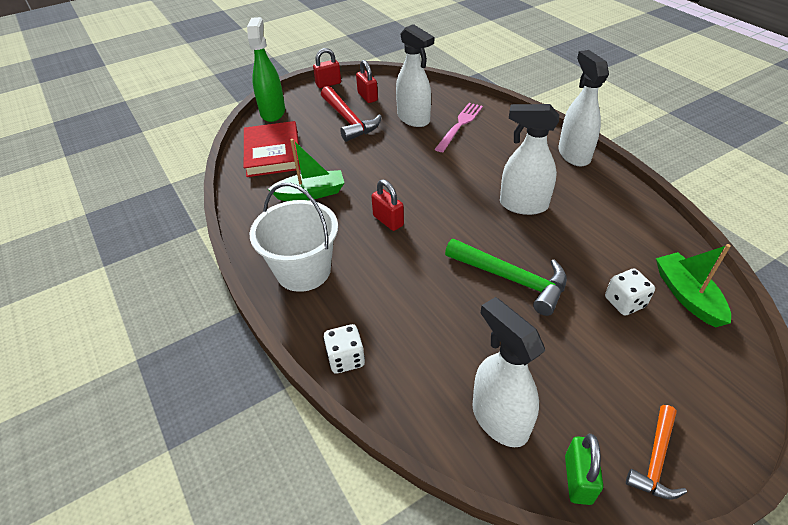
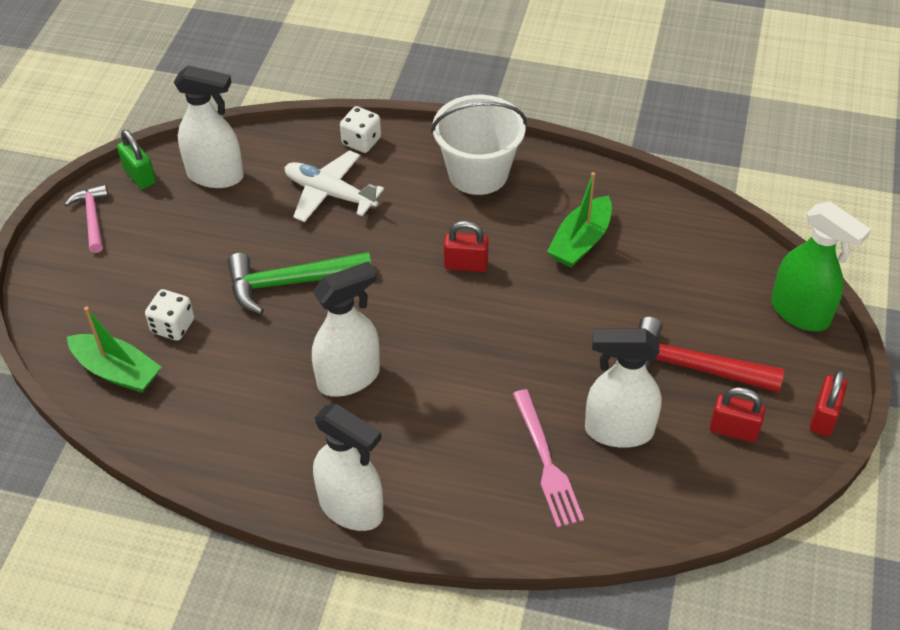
camera: 135 degrees right, 5 degrees up
(273, 152) = (698, 259): red book -> none
(419, 328) = (330, 193): none -> white plane
(656, 460) = (92, 218): orange hammer -> pink hammer

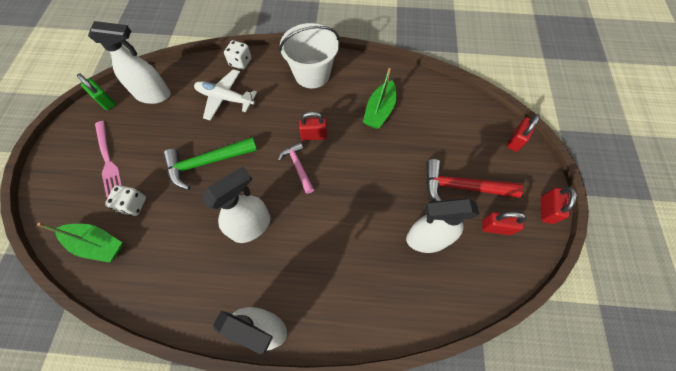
camera: 10 degrees left, 15 degrees up
(92, 218) = (76, 134): pink hammer -> pink hammer (298, 166)
(546, 462) = (386, 270): pink fork -> pink fork (108, 160)
(800, 313) = (515, 141): green spray bottle -> red padlock

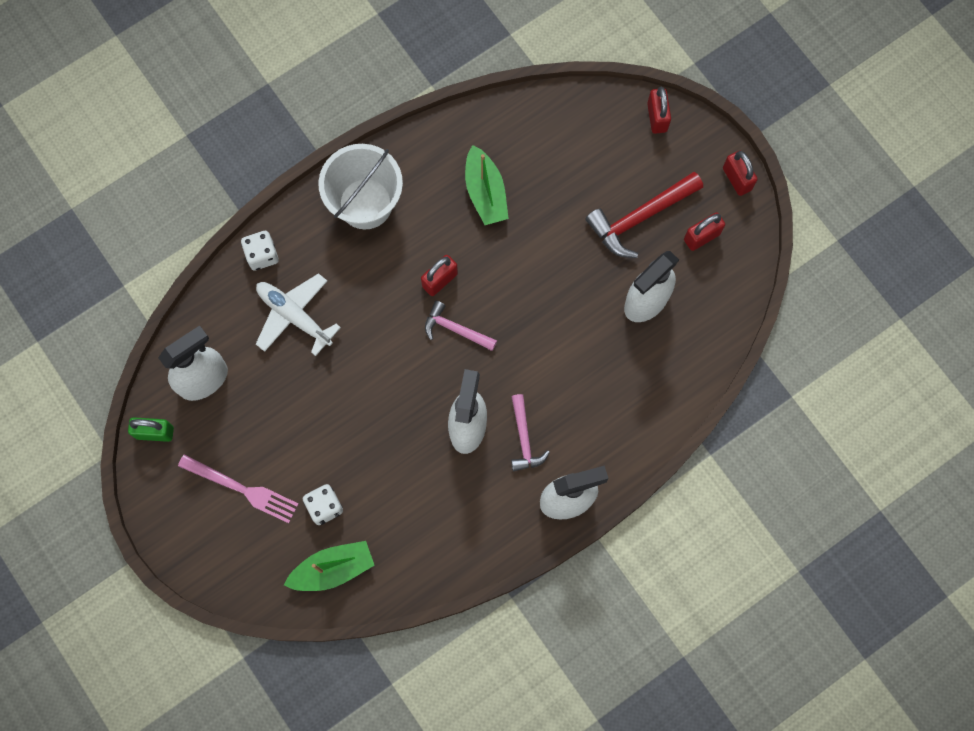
camera: 40 degrees left, 10 degrees up
(207, 163) = (354, 404): green hammer -> none
(225, 98) = (294, 316): white plane -> white plane turned 60 degrees clockwise
(276, 262) = (524, 439): none -> pink hammer

